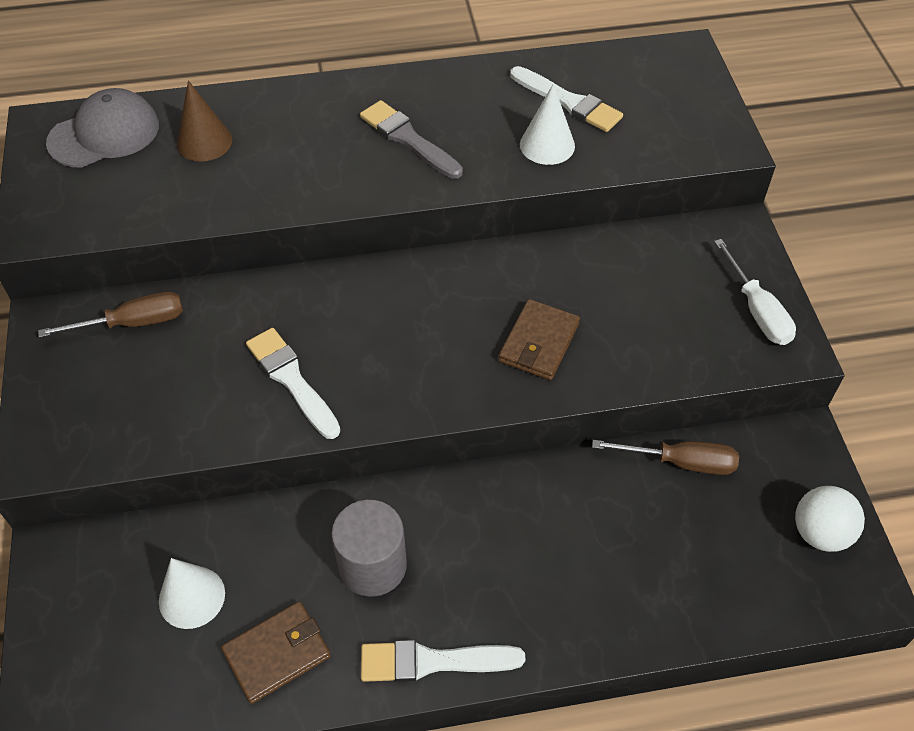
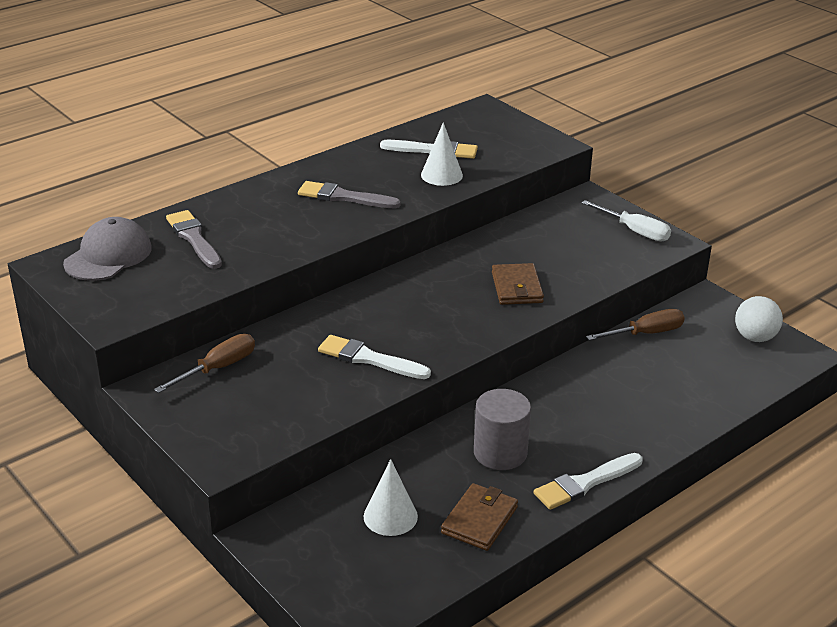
camera: 30 degrees left, 20 degrees down
(204, 142) = (194, 238): brown cone -> grey brush

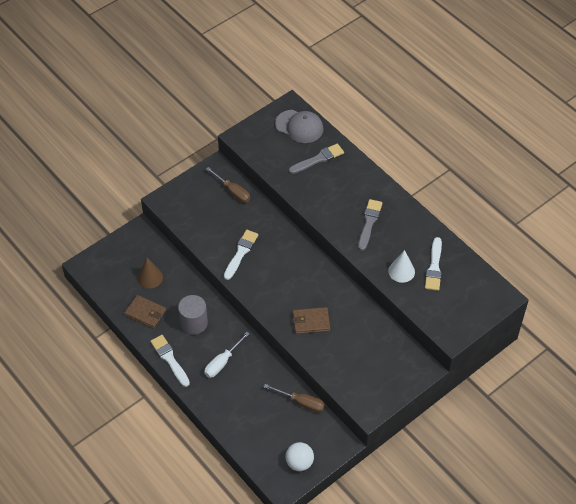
camera: 90 degrees right, 20 degrees up
(390, 516) = (150, 277): white cone -> brown cone
(635, 231) = (381, 391): white screwdriver -> white screwdriver (222, 362)
(646, 333) = (301, 402): brown screwdriver -> brown screwdriver turned 45 degrees counterclockwise

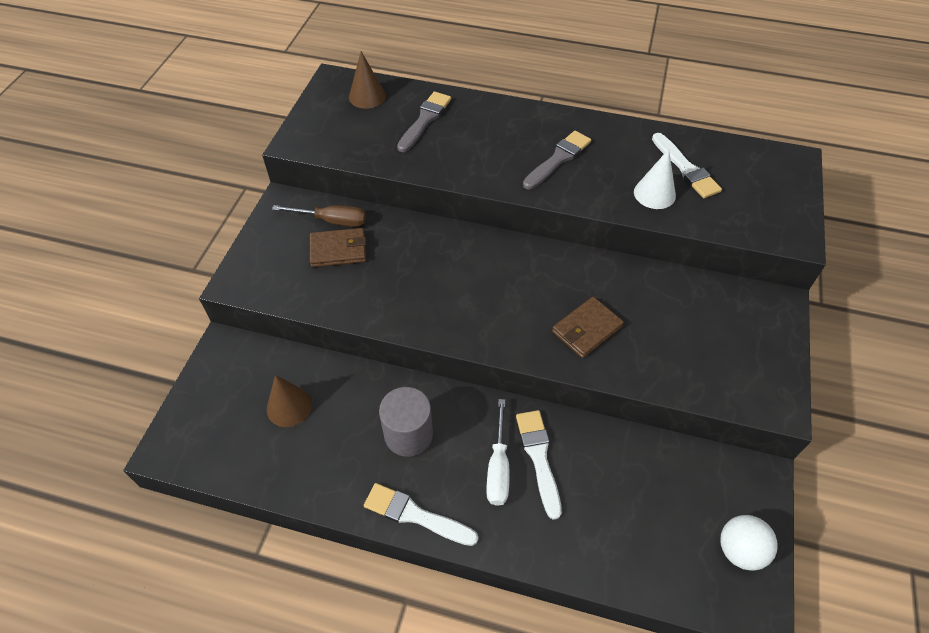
camera: 35 degrees left, 0 degrees up
(145, 313) = (321, 465): brown wallet -> brown wallet (338, 250)
(241, 253) = (409, 292): white brush -> white brush (539, 457)
(299, 126) = (367, 96): grey cap -> brown cone
(301, 402) = (656, 454): brown screwdriver -> none
(369, 222) = (558, 159): grey brush -> grey brush turned 60 degrees clockwise

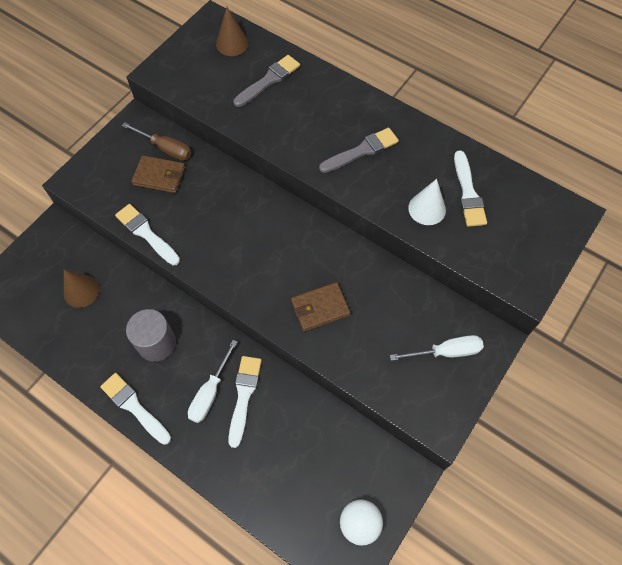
camera: 20 degrees right, 10 degrees up
(351, 312) = (146, 233): none -> white brush
(740, 330) = (446, 352): none -> white screwdriver

